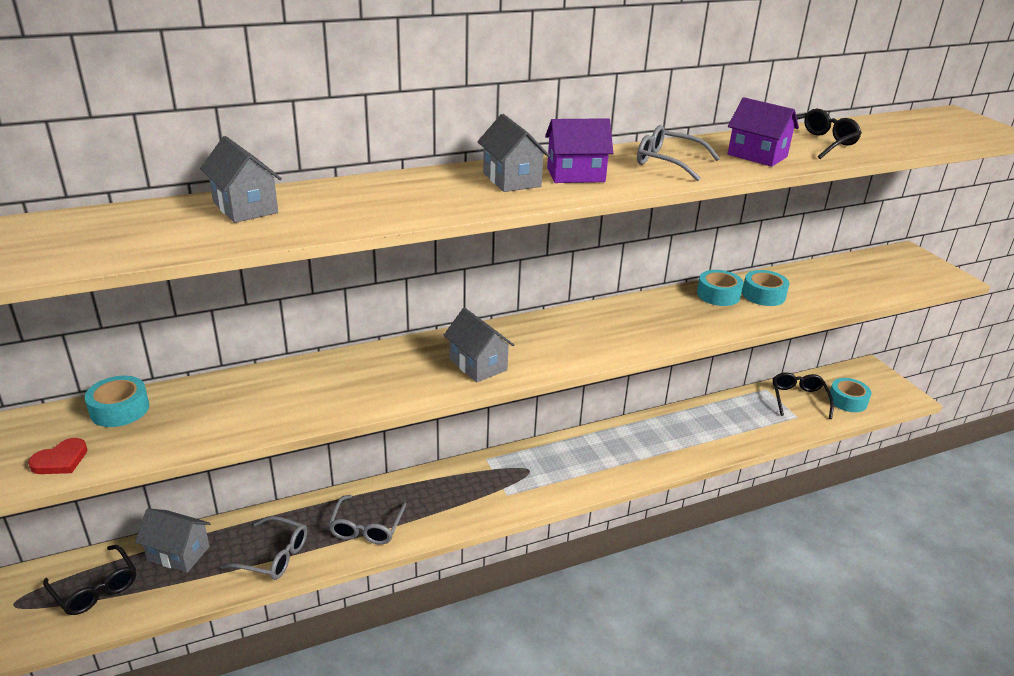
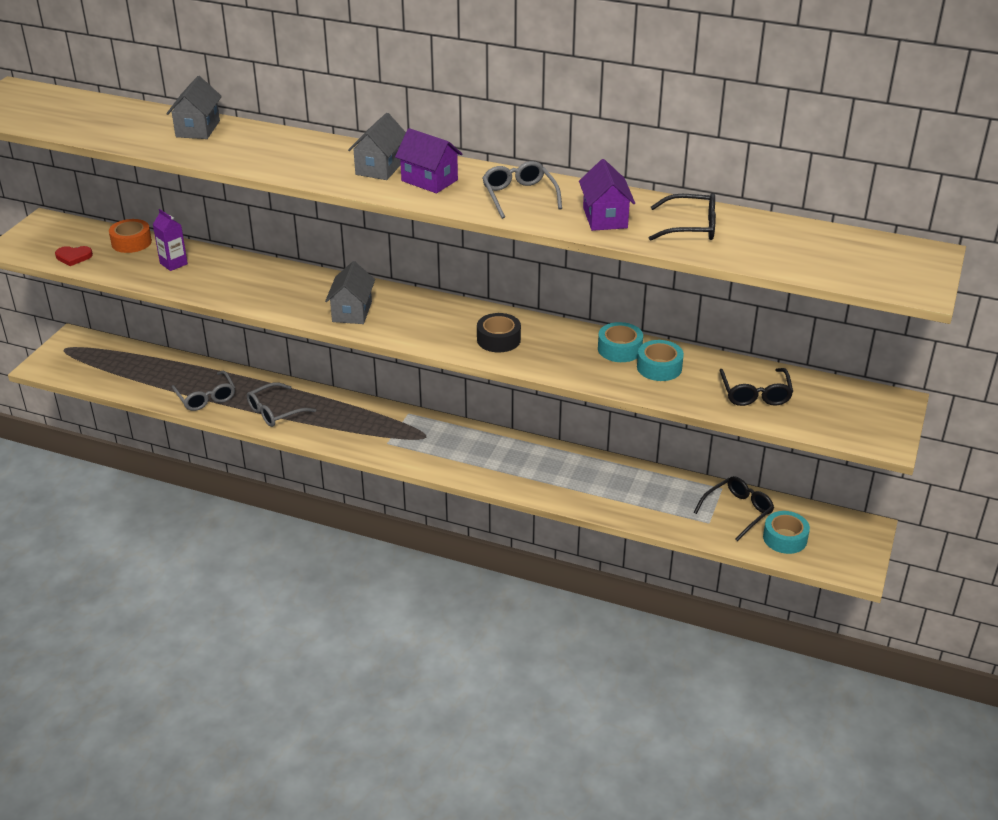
camera: 45 degrees right, 5 degrees up
(95, 588) = (105, 362): black glasses -> black glasses (755, 393)
(120, 409) = (131, 242): turquoise tape -> orange tape
(178, 553) = (163, 367): grey house -> none
(212, 407) = (173, 264): none -> purple carton
(631, 328) = (498, 339): none -> black tape

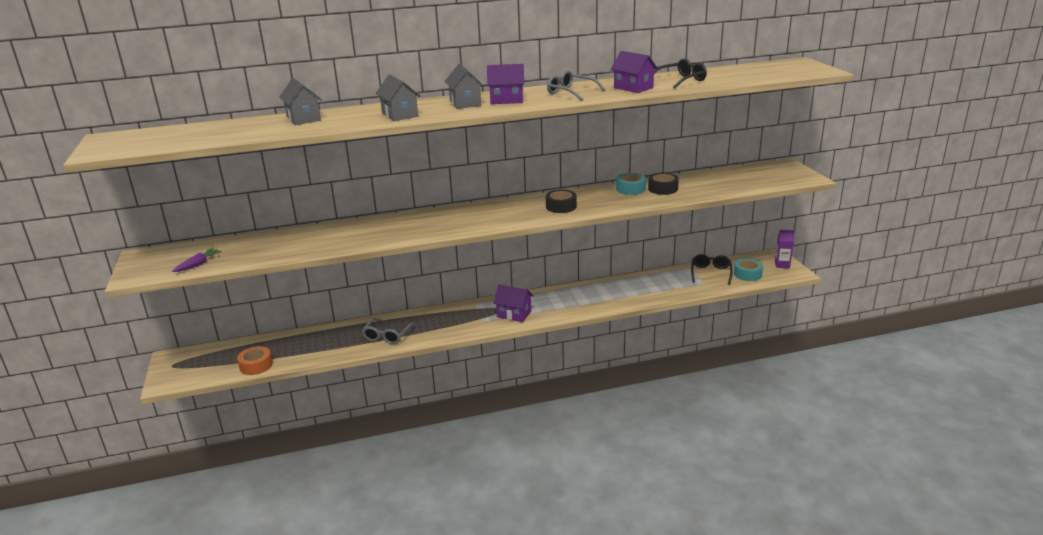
camera: 35 degrees left, 10 degrees down
(73, 257) = (198, 264): red heart -> purple carrot
(131, 242) = (234, 243): orange tape -> orange tape (256, 365)
(173, 264) = (287, 243): purple carton -> purple carton (782, 265)
(206, 397) = (326, 348): grey glasses -> none
(352, 312) = (452, 224): grey house -> grey house (400, 115)
(430, 450) = (514, 314): none -> purple house
(659, 367) = (662, 189): turquoise tape -> black tape
(755, 393) = (724, 182): black glasses -> none

